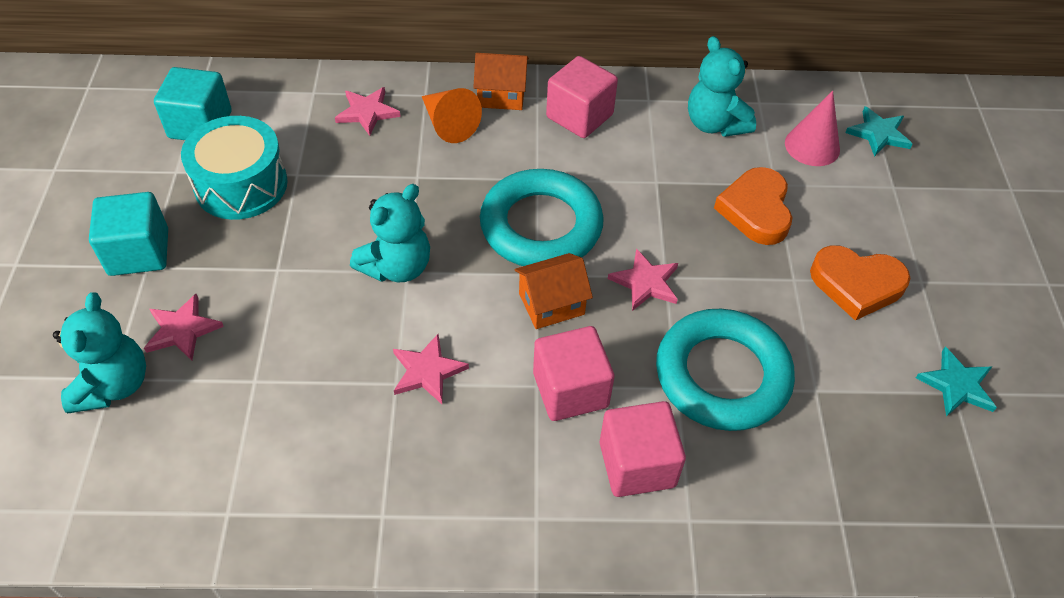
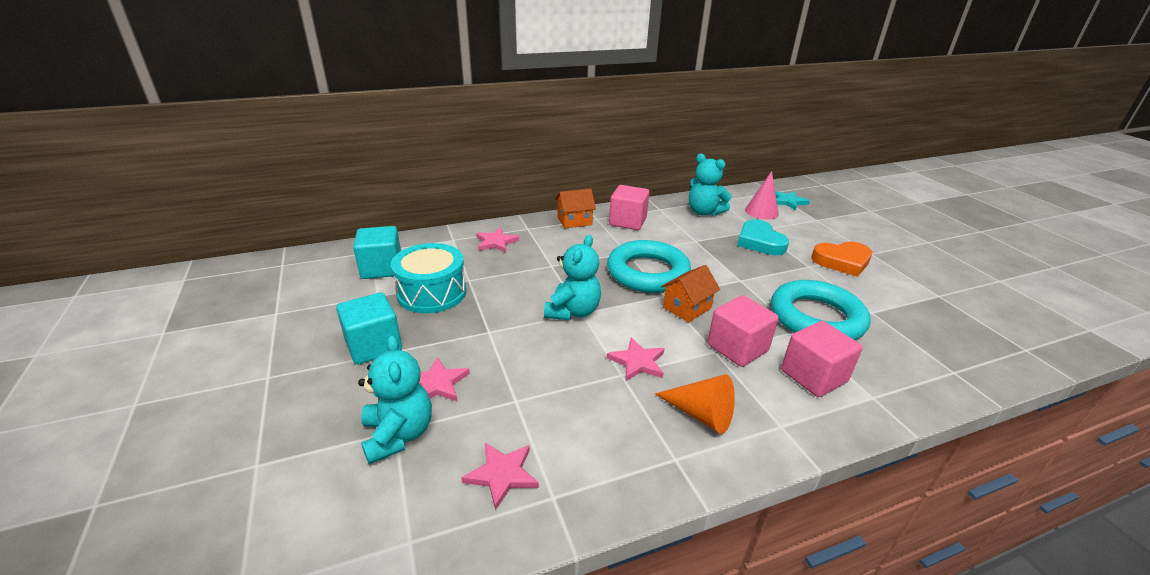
camera: 20 degrees left, 20 degrees down
(448, 124) = (552, 238): orange cone -> orange cone (700, 414)
(645, 282) = (732, 285): pink star -> pink star (502, 474)
(756, 210) = (759, 242): orange heart -> turquoise heart
(956, 385) = (936, 292): turquoise star -> none

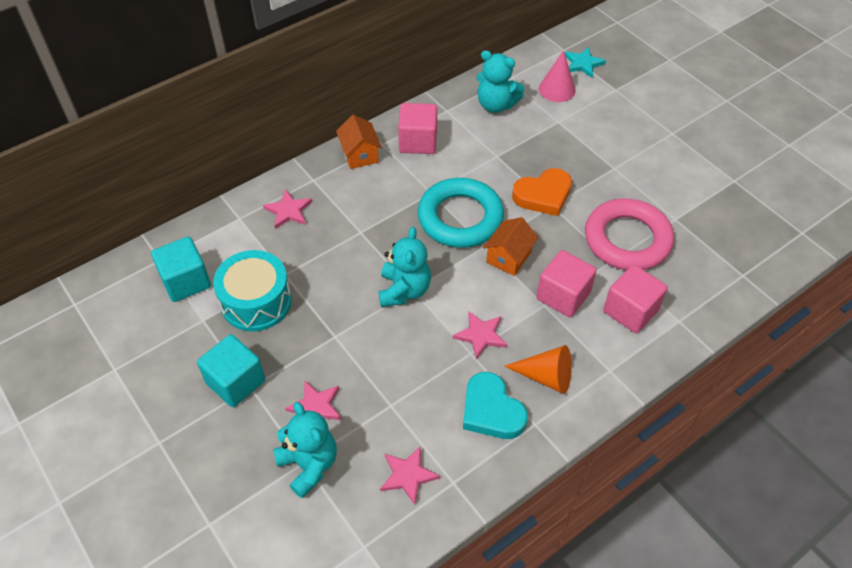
camera: 15 degrees left, 20 degrees up
(574, 221) = (360, 154): orange house -> orange house turned 75 degrees counterclockwise
(759, 242) = (562, 142): turquoise heart -> turquoise heart (491, 410)
(816, 318) = (627, 239): turquoise ring -> pink ring
(842, 261) = (645, 153): orange heart -> orange heart (543, 195)

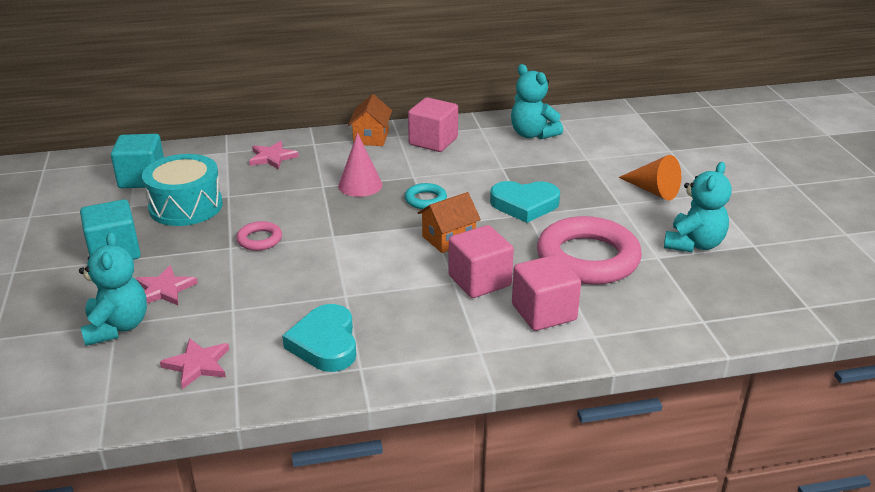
camera: 25 degrees right, 20 degrees down
(354, 317) = (259, 239): none -> pink ring
(404, 290) = (324, 234): turquoise teddy bear -> turquoise teddy bear (693, 244)
(460, 218) = (425, 200): turquoise ring -> turquoise ring, size x0.45
(481, 335) = (367, 286): pink star -> none
(543, 195) = (524, 205): orange heart -> turquoise heart
(545, 376) = (405, 335): orange cone -> orange cone (653, 190)
(557, 89) = (605, 137): pink cone -> pink cone (360, 185)
(583, 64) = (649, 126): turquoise star -> none

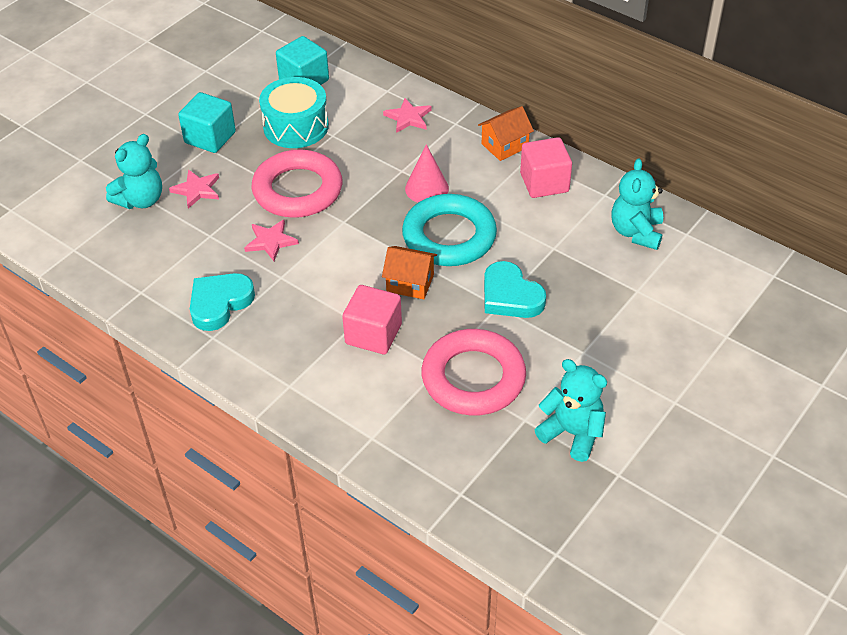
camera: 50 degrees right, 15 degrees up
(197, 365) = (142, 261): pink star -> pink star (270, 241)
(259, 239) = (297, 190): pink ring -> pink ring, size x2.22
(425, 200) = (449, 236): turquoise ring -> turquoise ring, size x2.22
(544, 312) = (371, 393): pink cube -> none
(653, 190) = (633, 362): orange cone -> none
(693, 244) = (572, 433): turquoise teddy bear -> turquoise teddy bear turned 135 degrees counterclockwise

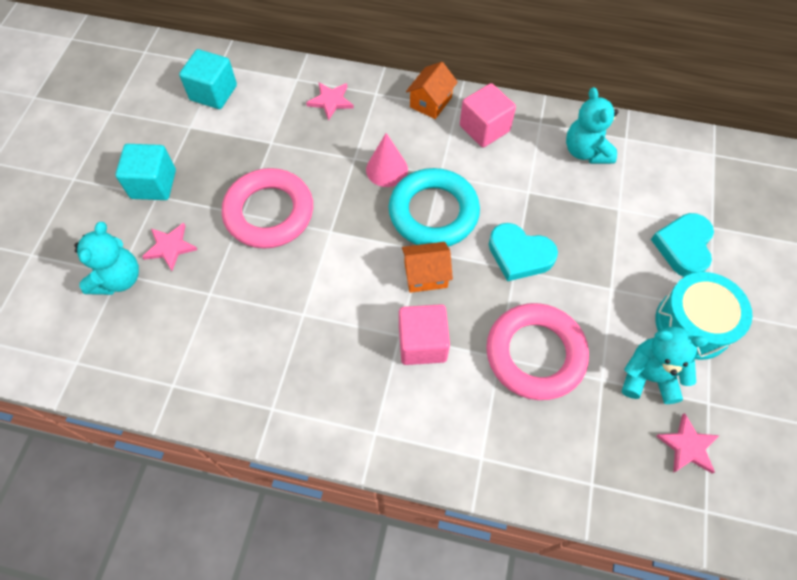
camera: 25 degrees left, 15 degrees up
(219, 303) = (259, 367): turquoise heart -> turquoise heart (683, 247)
(270, 241) = (273, 278): pink star -> pink star (687, 446)
(296, 126) = (231, 144): turquoise drum -> turquoise drum (693, 324)

